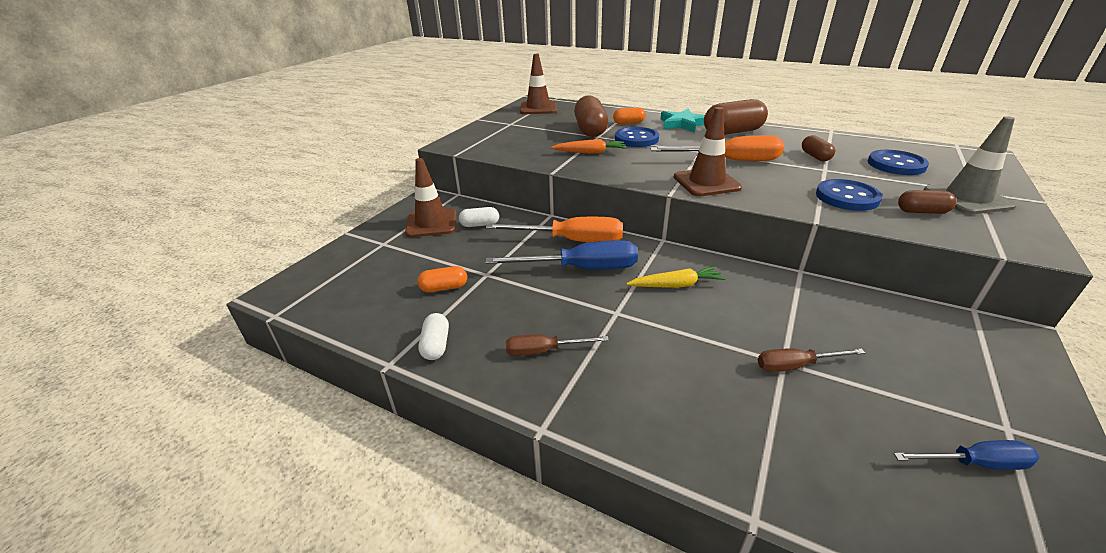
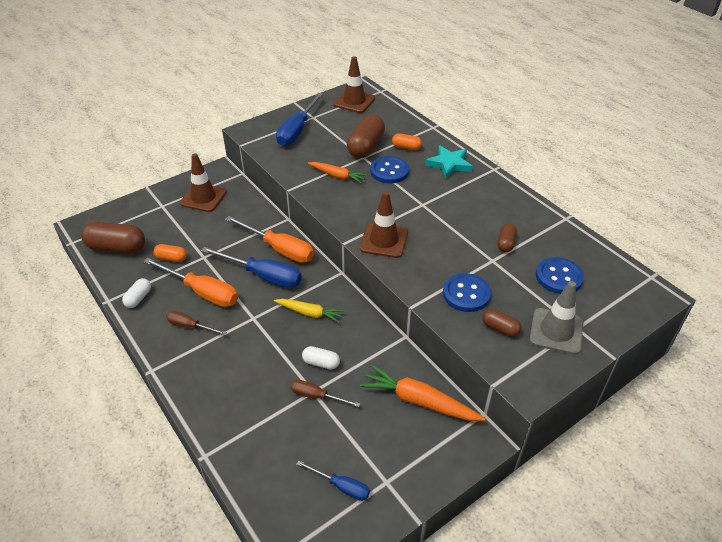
camera: 25 degrees right, 10 degrees up
(480, 225) = (233, 211): white capsule -> white capsule (321, 363)
(505, 134) = (297, 130): none -> blue screwdriver
(730, 161) = (430, 224): orange screwdriver -> orange screwdriver (202, 292)
(732, 132) = (478, 189): brown capsule -> brown capsule (117, 248)
(902, 323) = (419, 401): none -> orange carrot

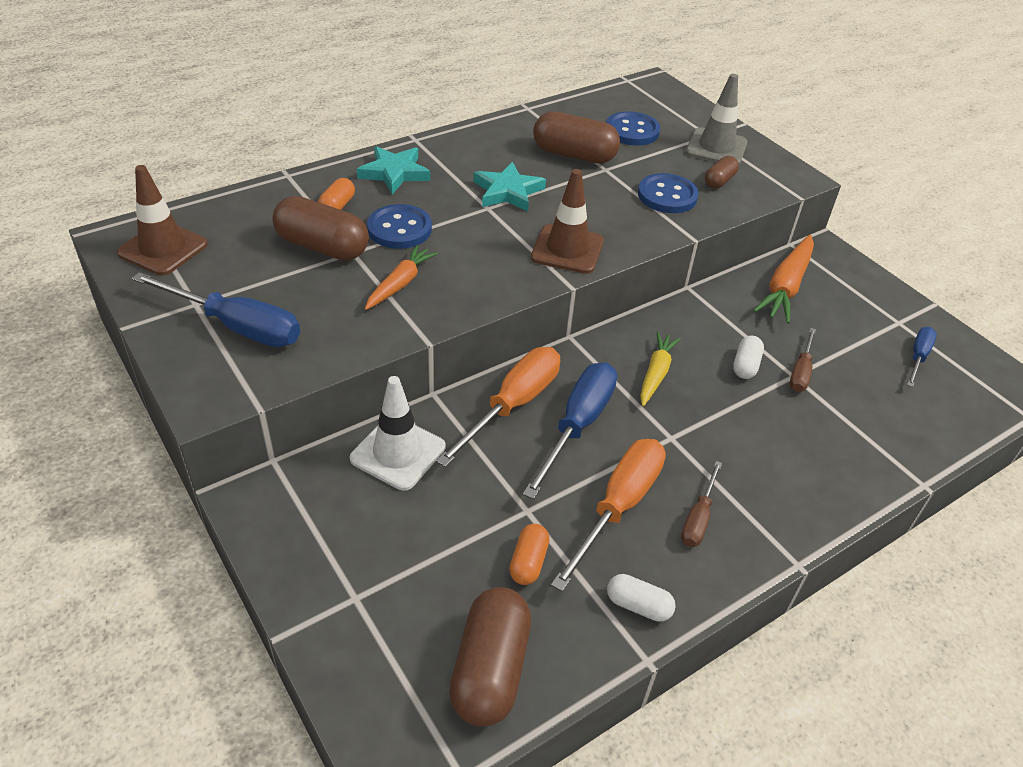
camera: 90 degrees left, 0 degrees up
(203, 198) = (343, 522): brown traffic cone -> none
(245, 210) = (398, 453): none -> white traffic cone
(444, 212) = (508, 191): none -> turquoise star
(505, 243) = (574, 155): brown capsule -> brown capsule, size x1.90

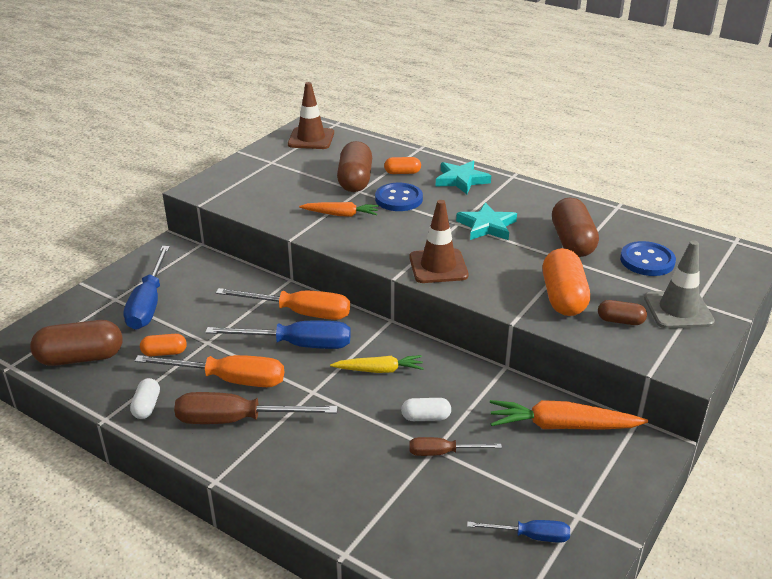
camera: 70 degrees right, 10 degrees down
(237, 326) = (261, 178): blue screwdriver -> blue screwdriver (148, 303)
(398, 453) = (230, 281): white traffic cone -> none
(667, 196) = (563, 297): blue button -> orange capsule
(698, 518) = (237, 420): brown screwdriver -> brown screwdriver, size x1.82

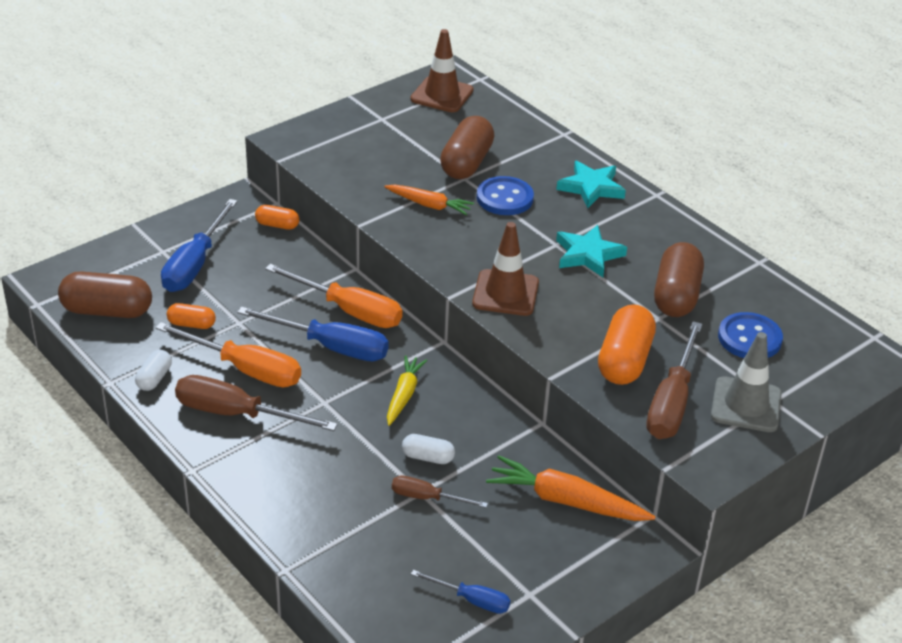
camera: 15 degrees right, 5 degrees up
(379, 370) = (404, 395): yellow carrot -> yellow carrot turned 90 degrees counterclockwise
(402, 173) = (526, 163): orange capsule -> orange capsule (277, 225)
(620, 321) = (671, 402): brown capsule -> brown screwdriver

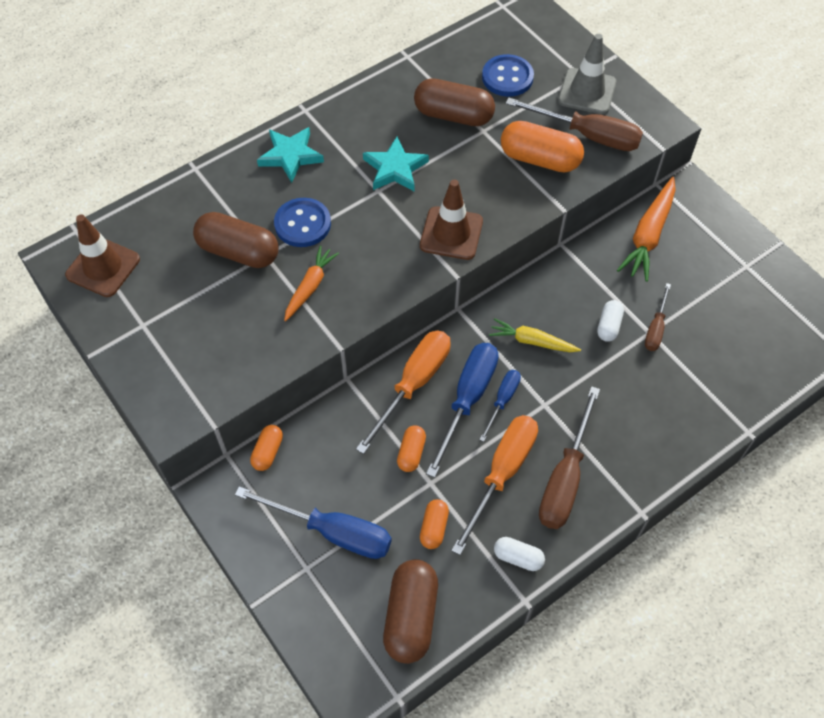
camera: 85 degrees left, 20 degrees up
(271, 310) = (411, 453): none -> orange capsule
(472, 600) = (758, 303): blue screwdriver -> blue screwdriver (502, 400)

